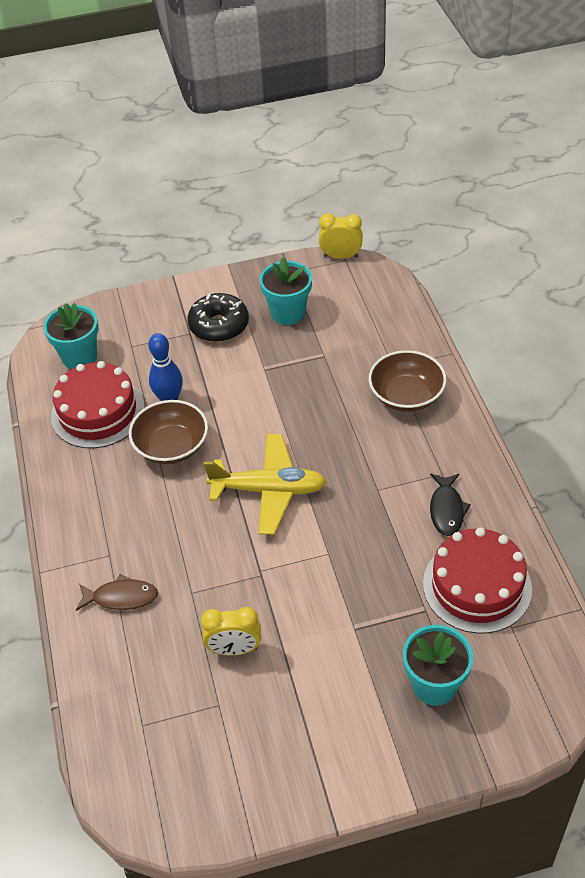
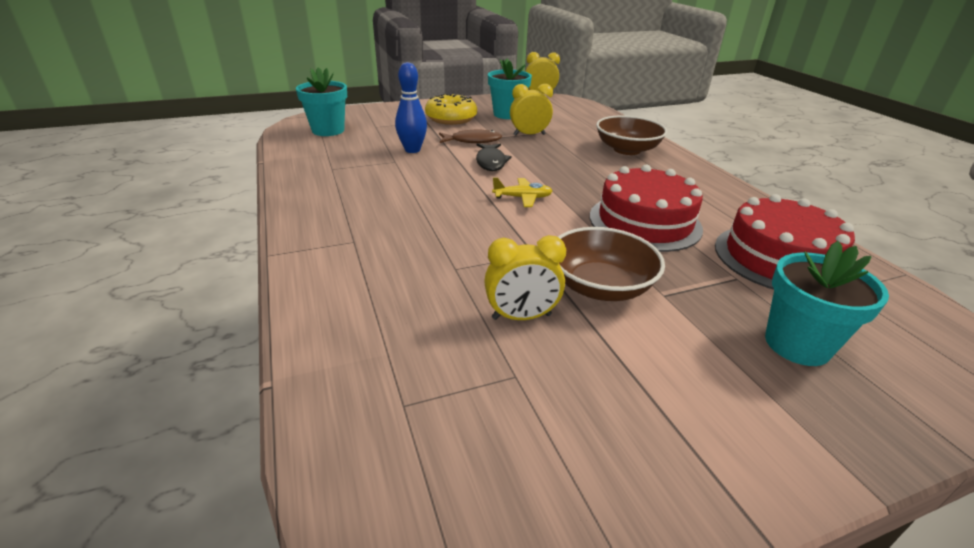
camera: 10 degrees left, 15 degrees down
(98, 412) = (343, 156): red cake -> red cake (644, 222)
(121, 597) = (368, 274): brown fish -> brown fish (473, 141)
(171, 446) = (418, 173): brown bowl -> brown bowl (600, 286)
(219, 325) = (451, 119): black donut -> yellow donut
(269, 490) = (522, 198): yellow plane -> yellow plane, size x0.49
(303, 363) = (529, 135): none -> yellow clock
(446, 509) = (707, 208): black fish -> black fish (491, 162)

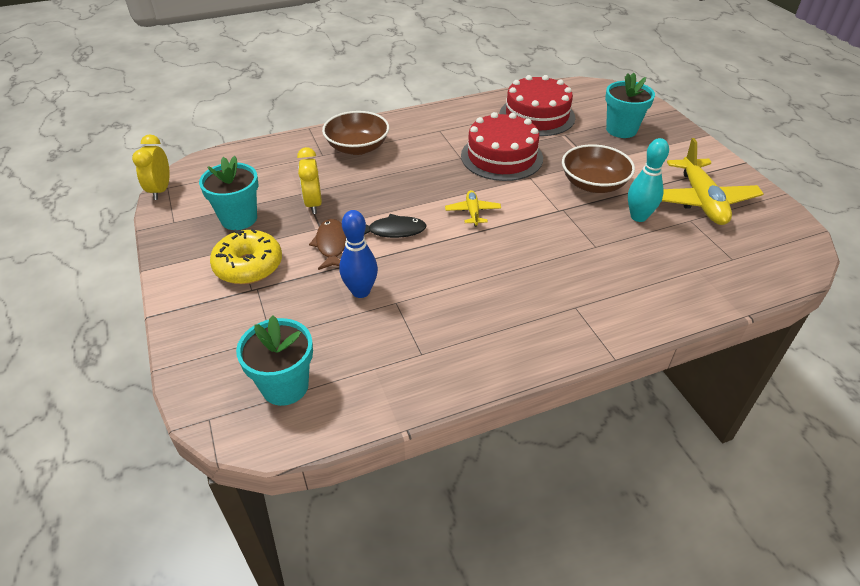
camera: 90 degrees left, 10 degrees up
(521, 317) = (638, 217): yellow clock -> turquoise bowling pin
(577, 406) = (701, 201): none -> yellow plane

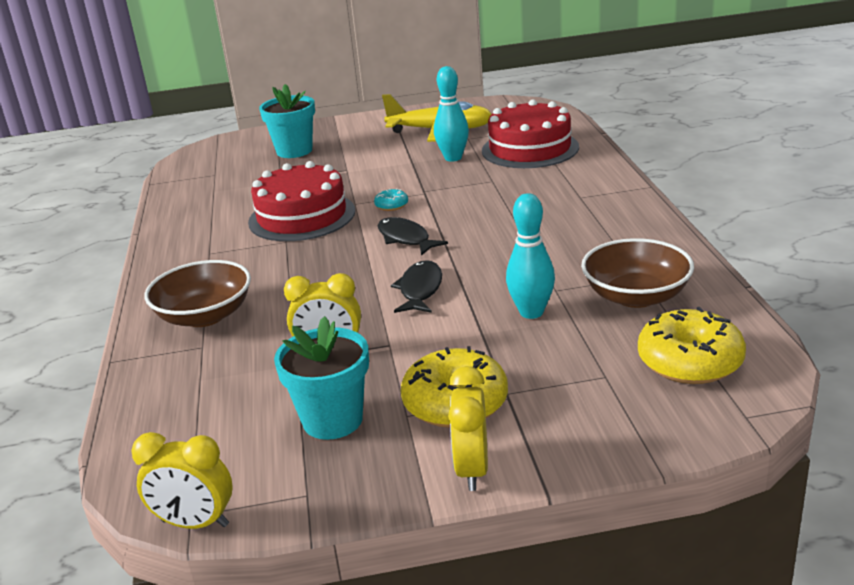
camera: 75 degrees left, 15 degrees down
(180, 281) = (472, 469): none -> yellow clock
(285, 386) = (690, 362): turquoise flower pot -> yellow donut
(331, 245) = (432, 334): brown fish -> none
(361, 291) = (531, 312): blue bowling pin -> turquoise bowling pin
(472, 212) = (405, 238): yellow plane -> black fish
(530, 196) = (391, 205): none -> turquoise donut
(537, 116) = (227, 191): red cake -> red cake (530, 149)
(593, 184) = (387, 173): brown bowl -> brown bowl (636, 296)

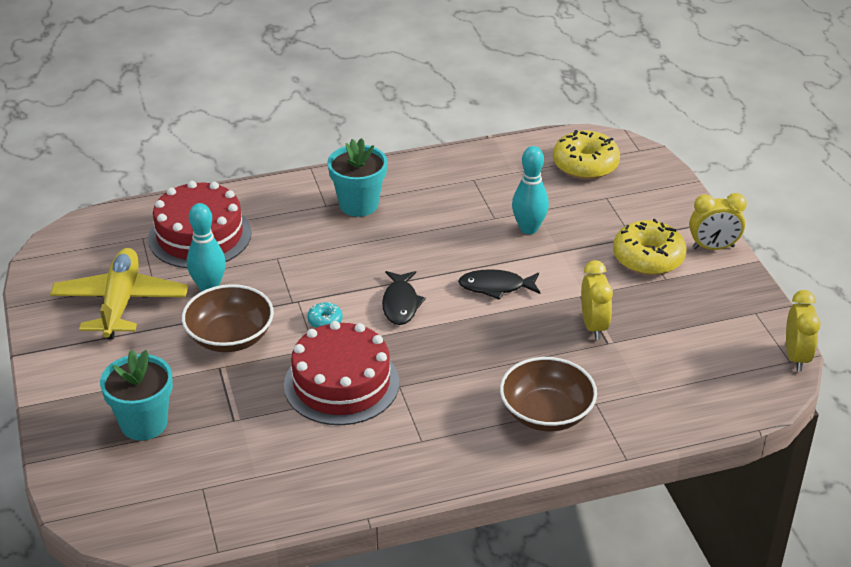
camera: 100 degrees left, 10 degrees up
(332, 420) = (679, 312): turquoise flower pot -> turquoise flower pot (359, 204)
(405, 238) = (400, 304): black fish -> black fish turned 45 degrees counterclockwise
(636, 296) = (503, 182): brown bowl -> brown bowl (230, 337)

